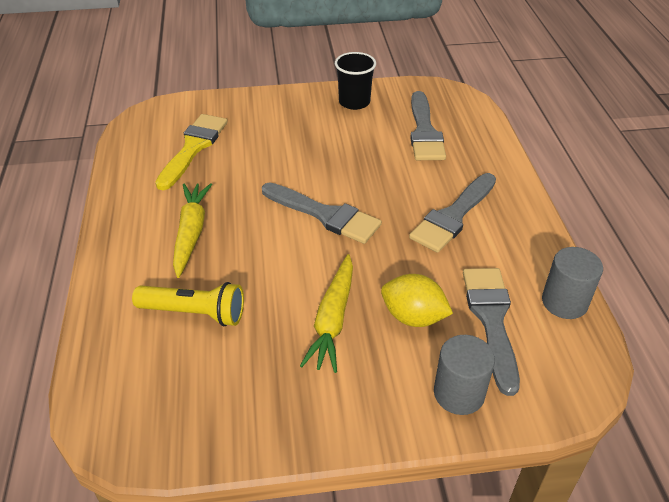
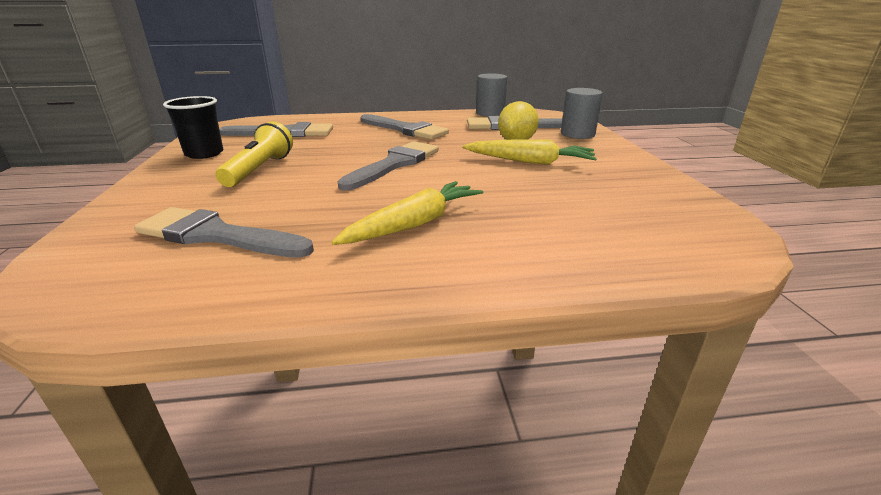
camera: 90 degrees left, 15 degrees down
(191, 233) = (414, 224): yellow carrot -> yellow carrot turned 135 degrees clockwise
(193, 147) = (216, 235): yellow brush -> grey brush
(194, 313) = (547, 213): yellow flashlight -> yellow flashlight (259, 170)

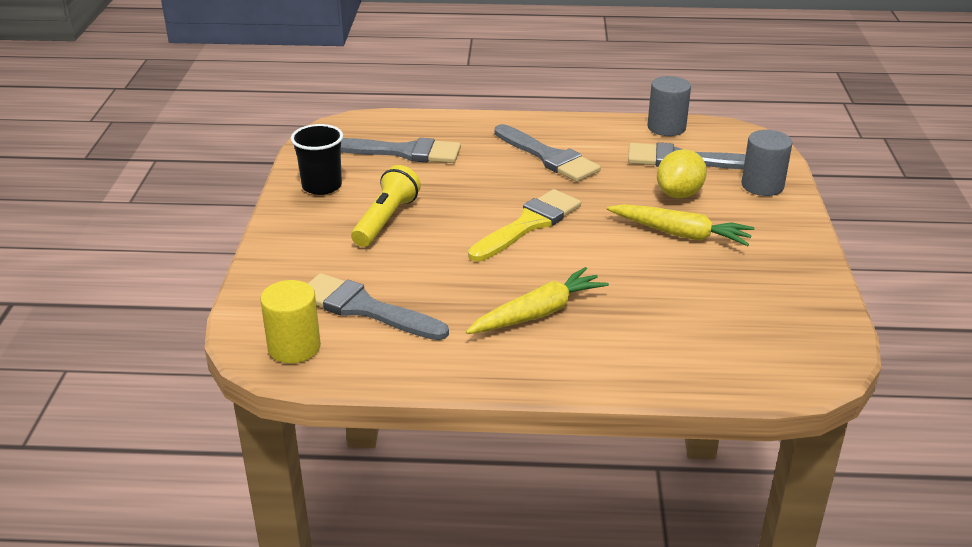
camera: 10 degrees right, 5 degrees up
(106, 282) = (294, 347): none -> yellow cylinder
(395, 164) = (529, 224): grey brush -> yellow brush

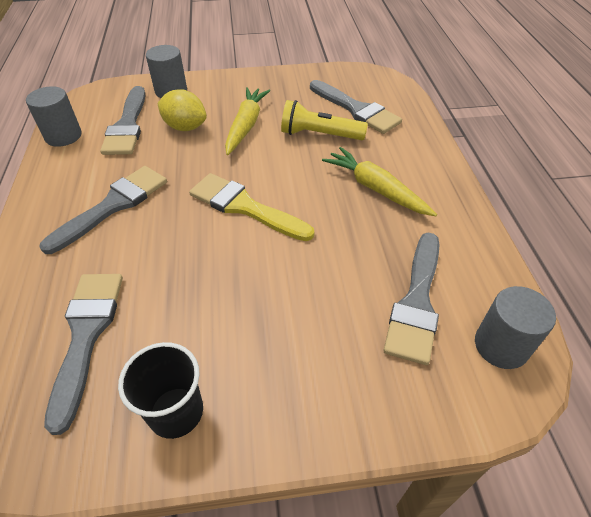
camera: 100 degrees left, 15 degrees up
(294, 347) = (501, 346): yellow cylinder -> grey cylinder
(386, 220) = (252, 319): yellow flashlight -> yellow flashlight (319, 135)
(718, 326) = (356, 110): none -> grey brush

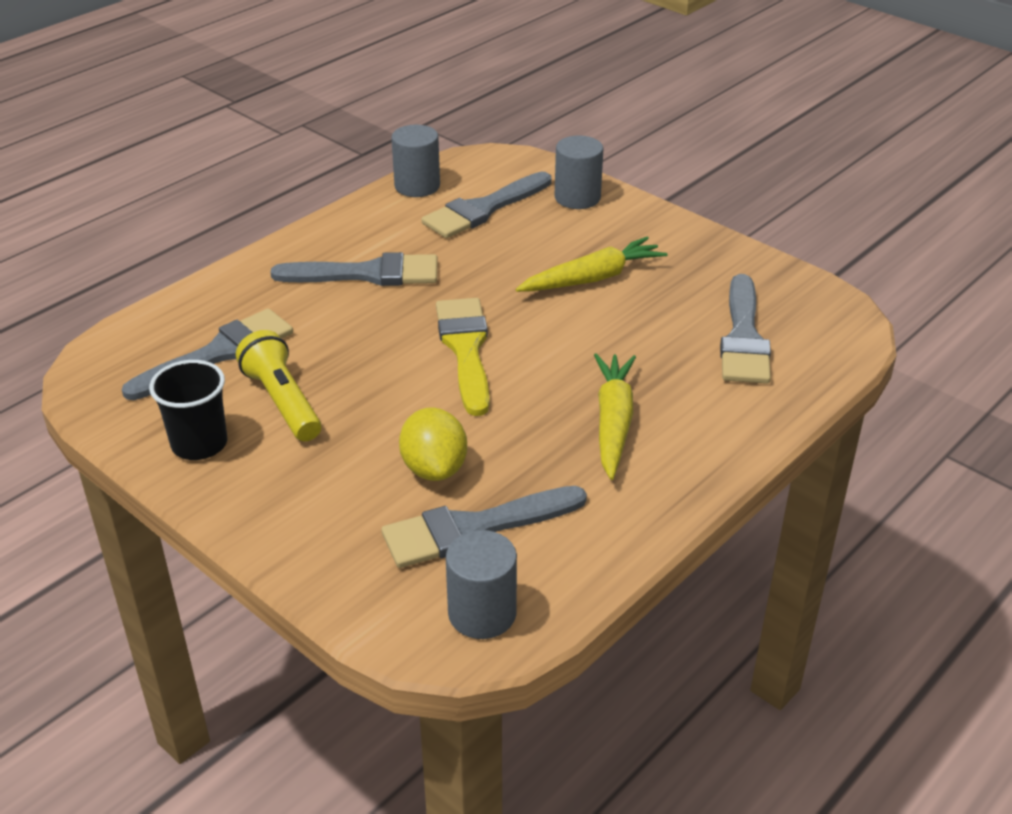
camera: 50 degrees right, 10 degrees down
(185, 127) = (532, 243): yellow lemon -> yellow lemon (434, 468)
(319, 135) = (652, 335): yellow flashlight -> yellow flashlight (282, 401)

